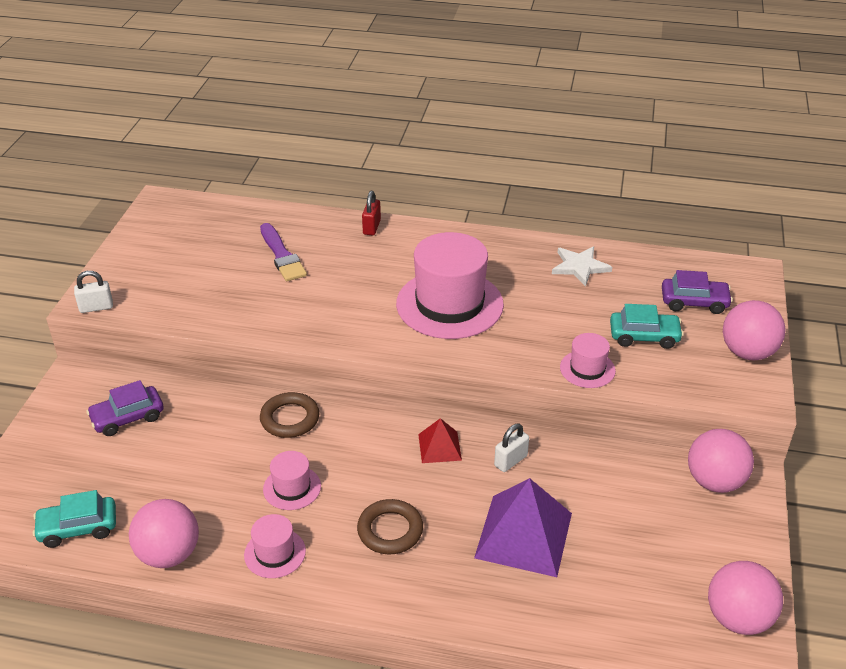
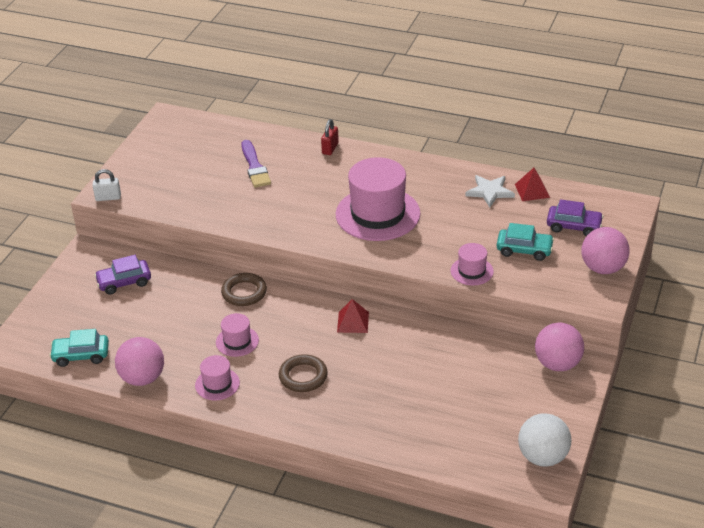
camera: 10 degrees right, 0 degrees up
(510, 461) = (404, 336): white padlock -> none
(524, 535) = (401, 388): purple pyramid -> none
(630, 262) = (532, 190): none -> red pyramid
(738, 618) = (543, 457): pink ball -> white ball

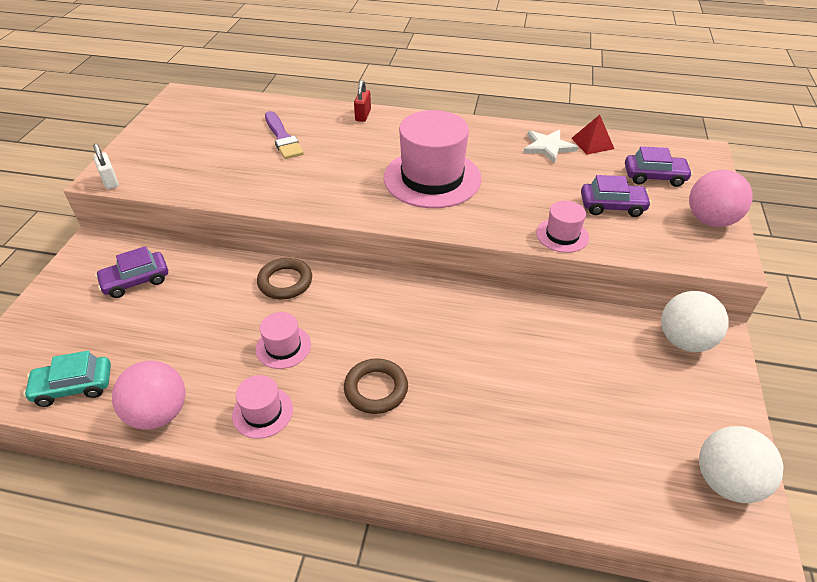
camera: 10 degrees left, 5 degrees up
(108, 197) = (110, 181): white padlock -> white padlock turned 75 degrees clockwise
(353, 322) = (423, 308): red pyramid -> none
(524, 250) = (612, 206): turquoise car -> purple car
(557, 364) = (684, 341): pink ball -> white ball

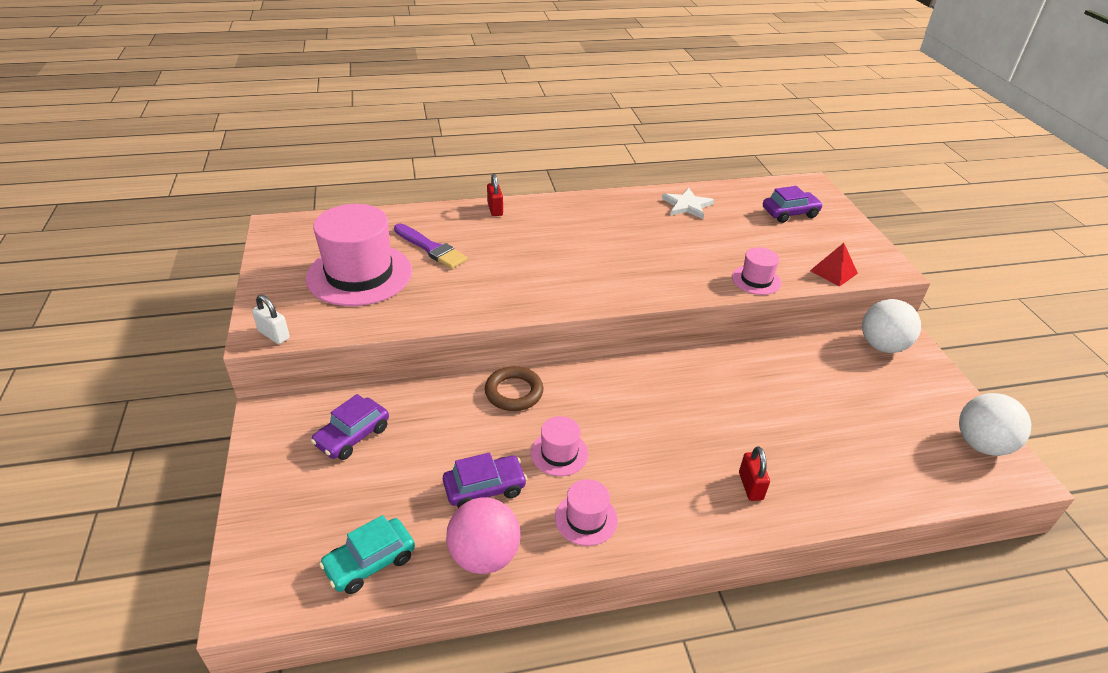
camera: 25 degrees left, 5 degrees down
(376, 389) = (672, 463): brown ring -> none
(432, 178) = (608, 256): pink hat -> pink hat (359, 274)
(434, 436) = (750, 486): none -> red padlock
(592, 143) = (721, 194): red pyramid -> red pyramid (833, 272)
(612, 206) = (776, 245): purple car -> purple car (485, 488)
(710, 220) = (856, 240): pink ball -> none

